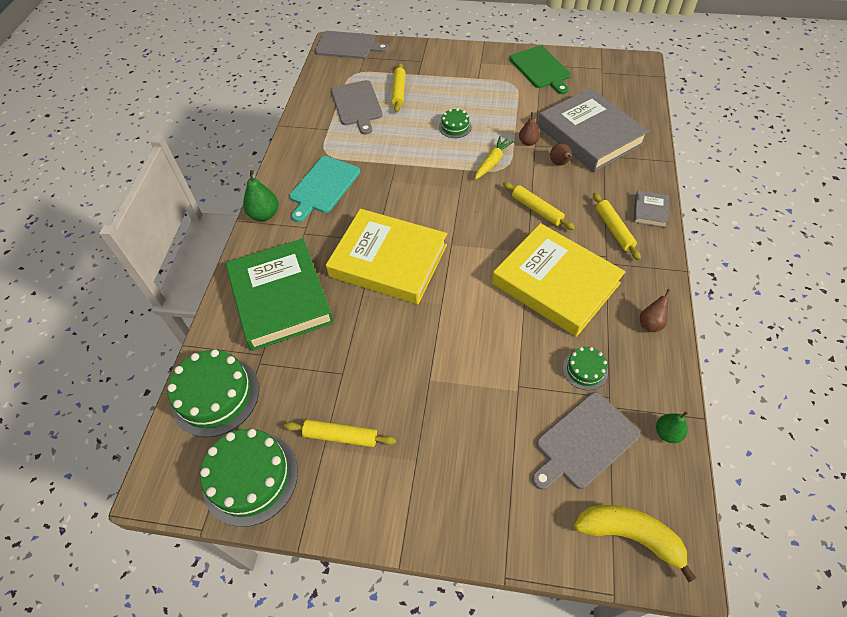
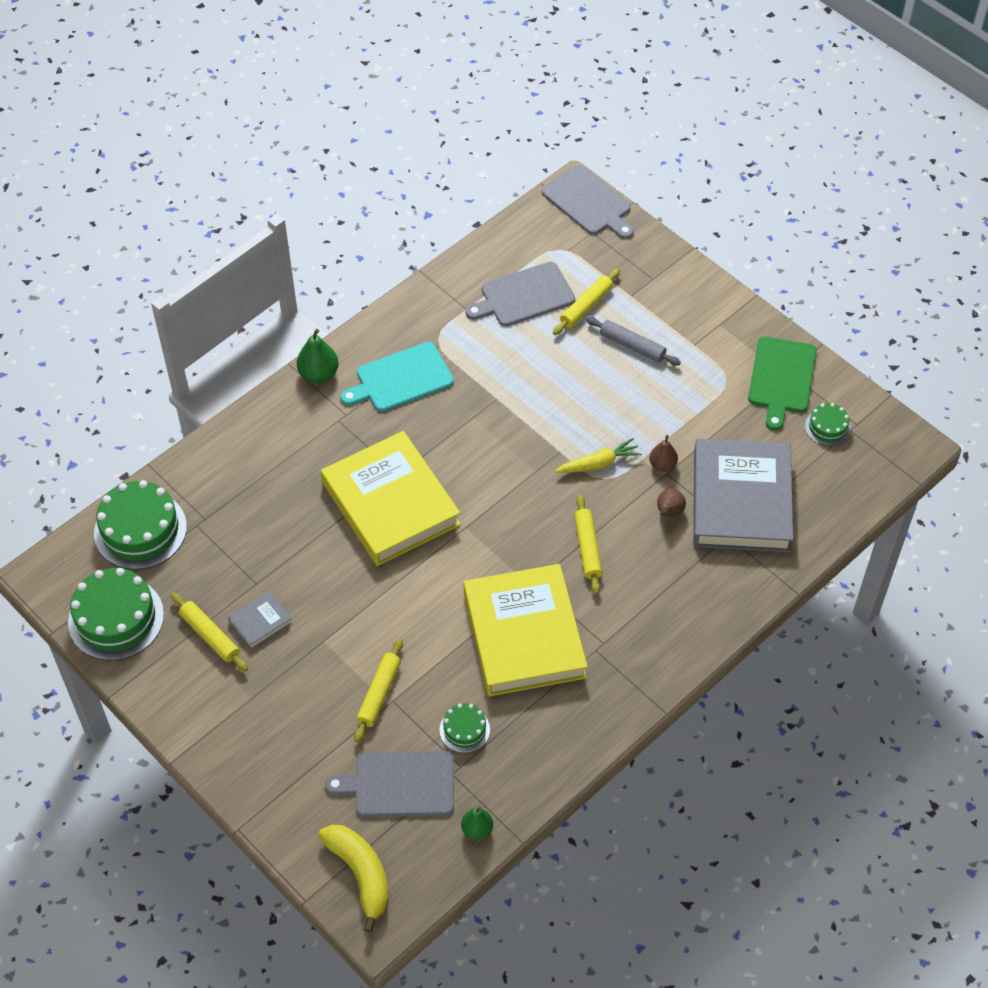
camera: 35 degrees right, 0 degrees up
(280, 298) = (263, 475): green book -> none
(357, 105) = (524, 296): grey cutting board -> grey cutting board turned 45 degrees clockwise
(445, 96) = (632, 346): none -> grey rolling pin
(455, 127) = (602, 393): green cake -> green cake (827, 427)
(614, 229) = (642, 622): yellow rolling pin -> yellow rolling pin (379, 693)
(650, 211) = (703, 629): grey book -> grey book (260, 622)
(650, 323) = (571, 734): brown pear -> none

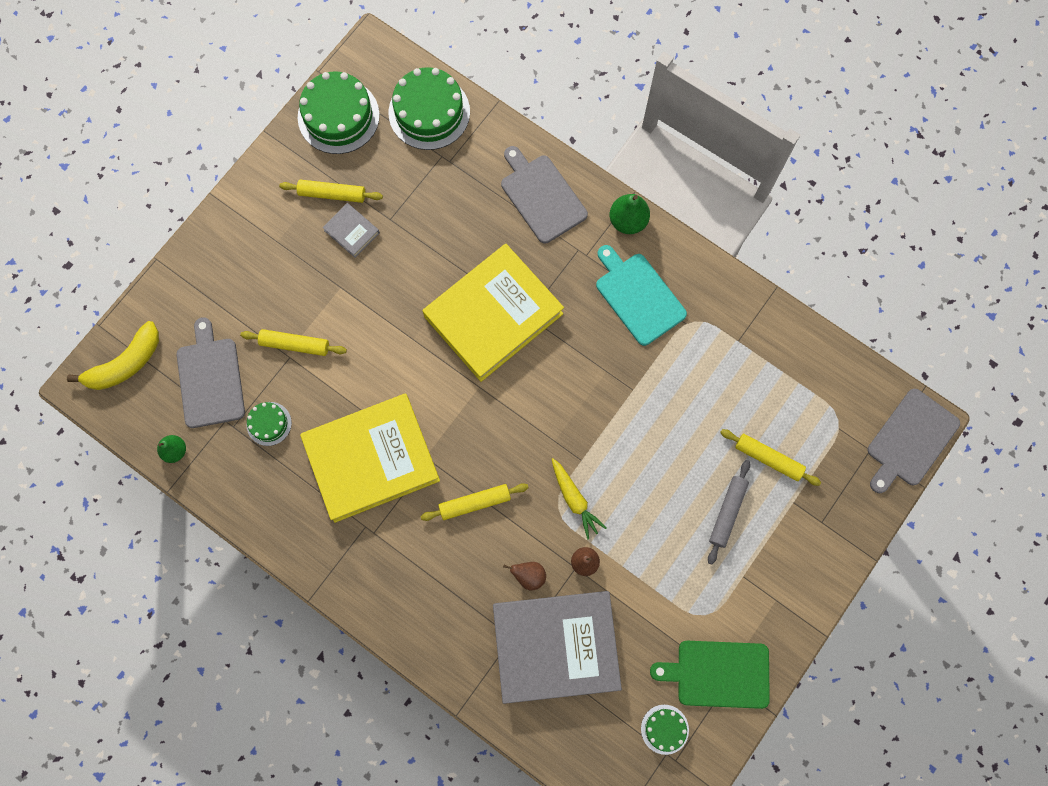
camera: 80 degrees right, 20 degrees up
(210, 636) = (332, 194): yellow rolling pin -> yellow rolling pin turned 60 degrees clockwise
(524, 296) = (767, 394): grey cutting board -> grey cutting board (542, 196)

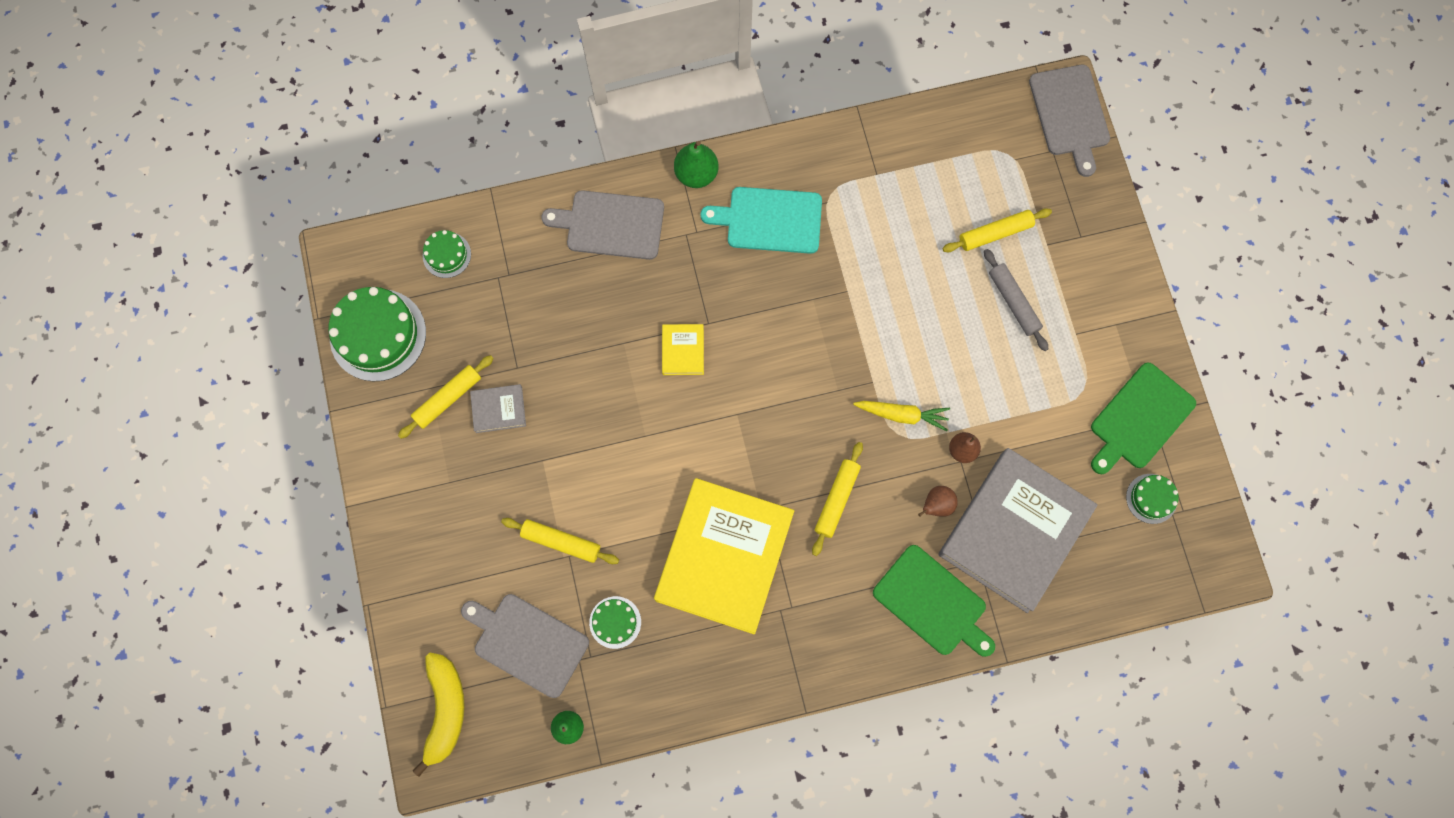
camera: 50 degrees left, 0 degrees up
(295, 344) = (561, 542): yellow rolling pin -> yellow rolling pin turned 60 degrees clockwise
(429, 112) = (447, 255): green cake -> green cake, size x0.51
(455, 628) = (932, 603): none -> green cutting board
(493, 315) = (683, 351): yellow book -> yellow book, size x0.41

